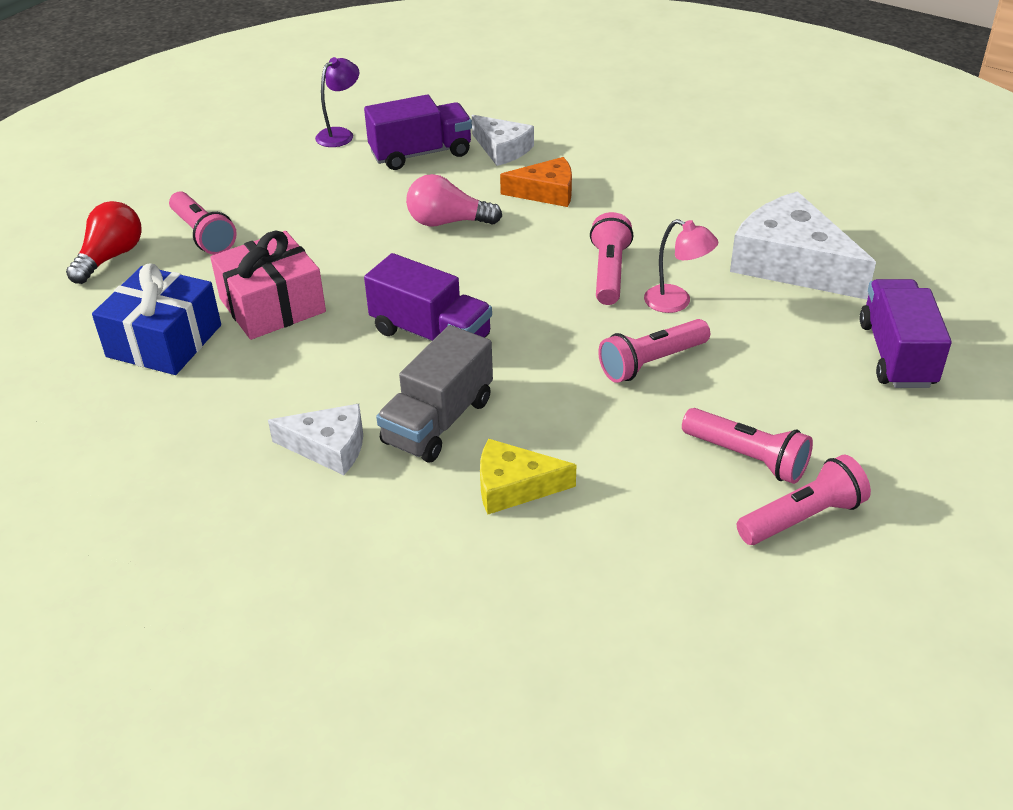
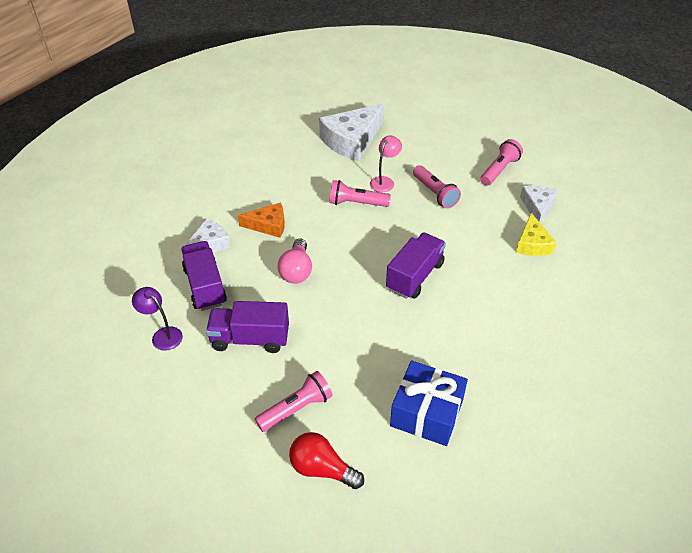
camera: 90 degrees left, 5 degrees up
(272, 305) = (386, 355): pink gift -> none
(329, 447) = (516, 316): white cheese -> white cheese (537, 206)
(438, 421) = (489, 272): grey truck -> none
(546, 192) = (268, 225): orange cheese -> orange cheese turned 90 degrees clockwise
(802, 518) = (533, 159): pink flashlight -> none
(896, 354) = (424, 120): purple truck -> purple truck (250, 339)

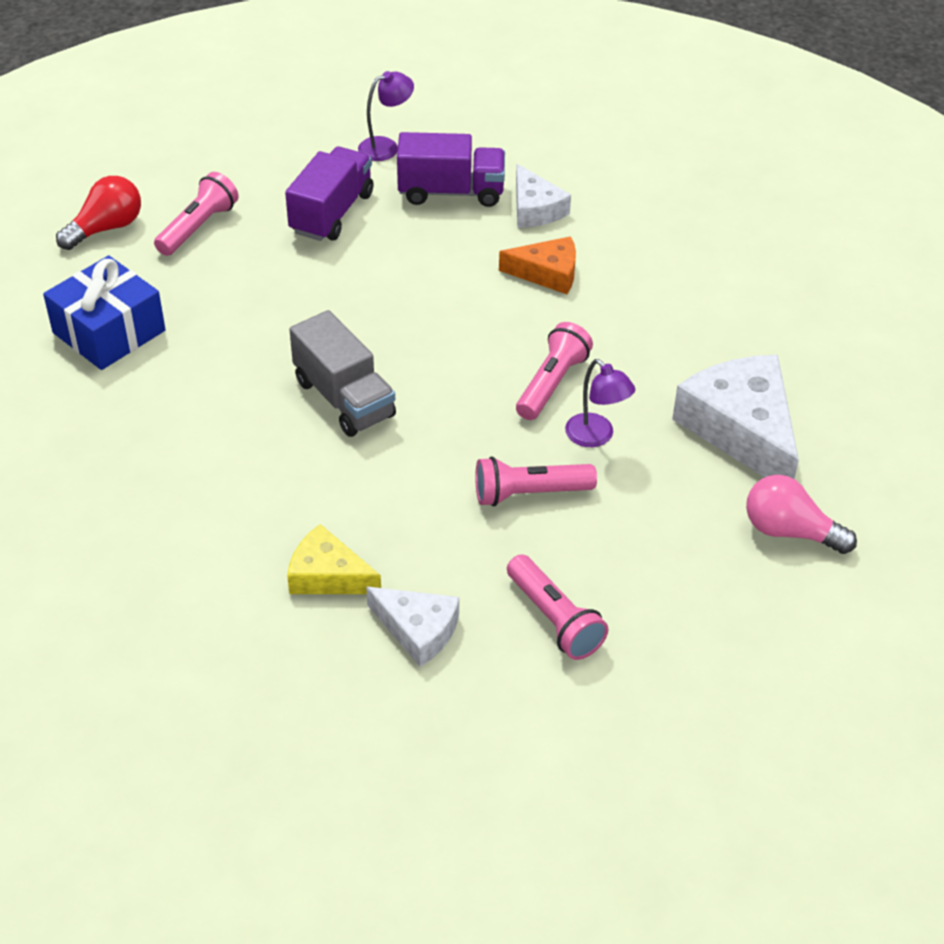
camera: 110 degrees right, 0 degrees up
(268, 225) = (547, 273): orange cheese -> orange cheese turned 105 degrees counterclockwise
(296, 271) = (430, 280): pink light bulb -> pink light bulb (789, 531)
(296, 409) = (198, 227): pink flashlight -> pink flashlight turned 135 degrees counterclockwise
(384, 181) = (596, 437): pink lamp -> purple lamp
(415, 276) = (344, 399): purple truck -> grey truck

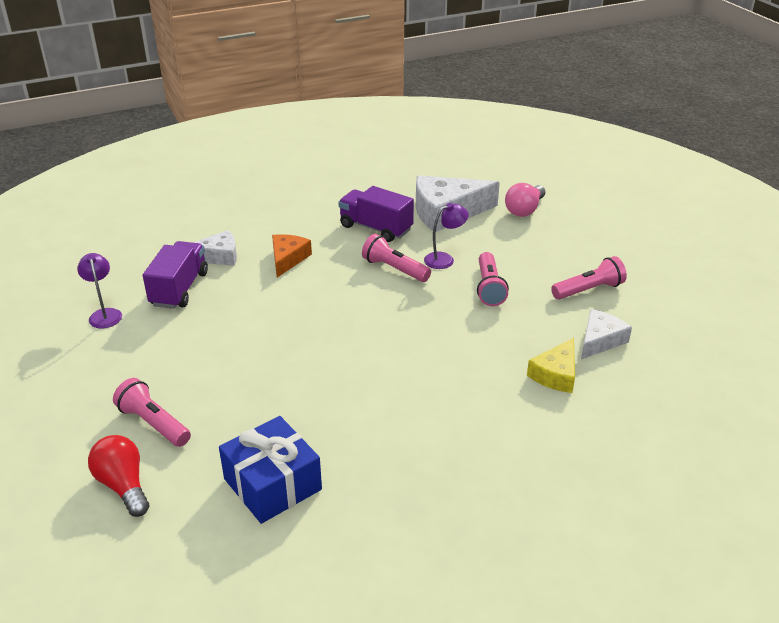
camera: 80 degrees left, 10 degrees down
(332, 213) = (174, 347): purple truck -> purple truck (376, 228)
(344, 399) = (388, 356): grey truck -> none

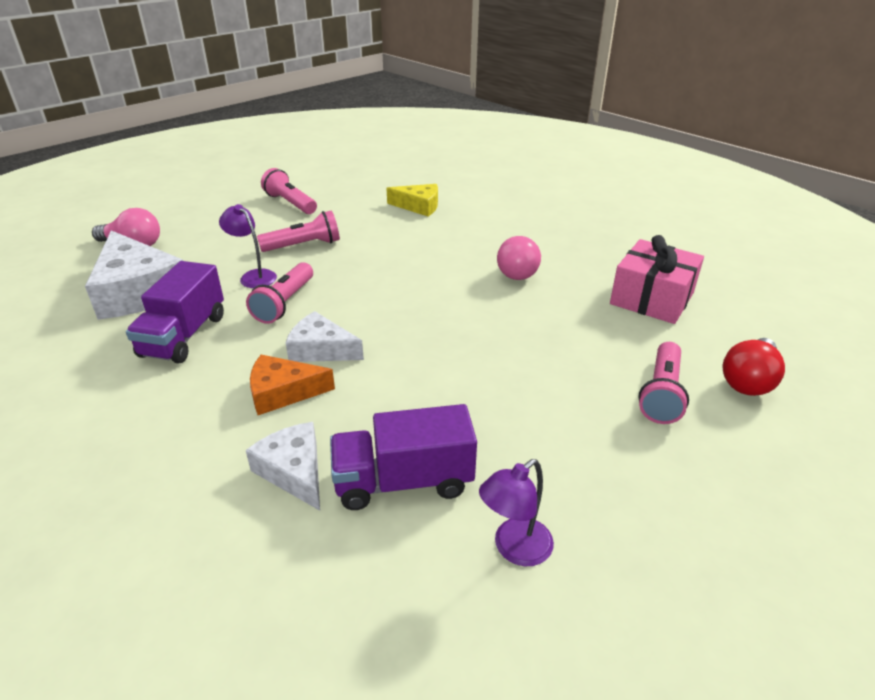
camera: 110 degrees left, 0 degrees up
(272, 484) = (652, 298): blue gift -> pink gift
(376, 407) = (519, 271): none -> pink light bulb
(600, 340) = (364, 195): white cheese -> white cheese (321, 349)

